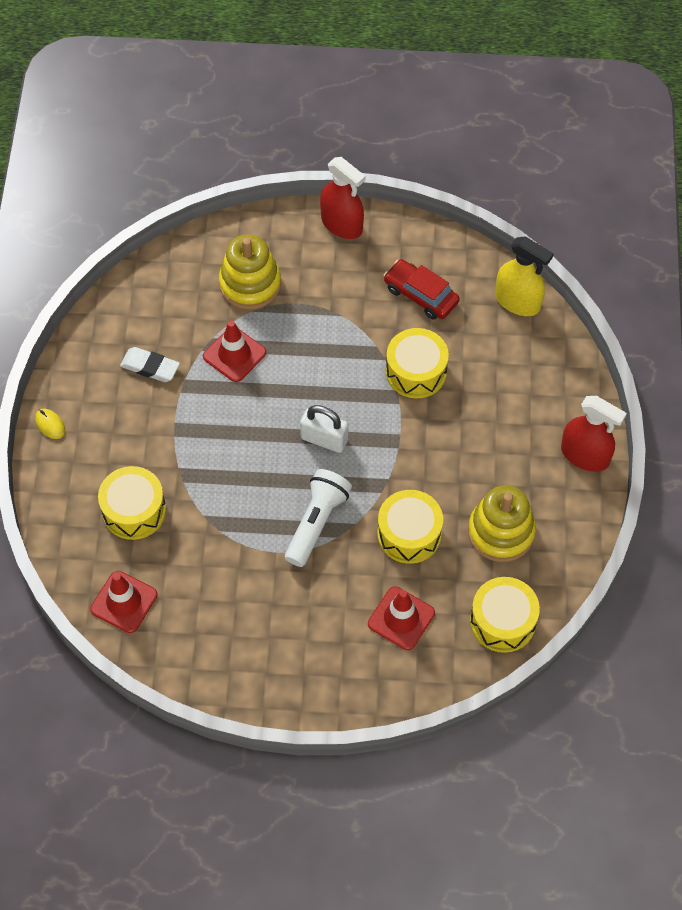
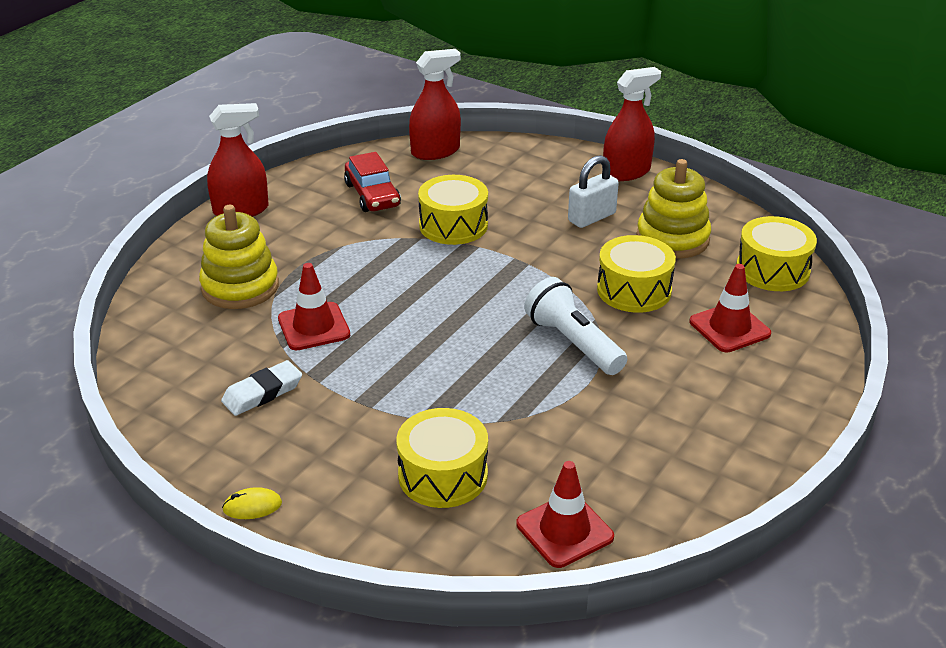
camera: 60 degrees left, 25 degrees down
(324, 439) = (477, 304): white padlock -> white padlock (591, 217)
(421, 295) = (372, 195): red car -> red car turned 90 degrees counterclockwise
(517, 301) = (435, 151): yellow spray bottle -> red spray bottle

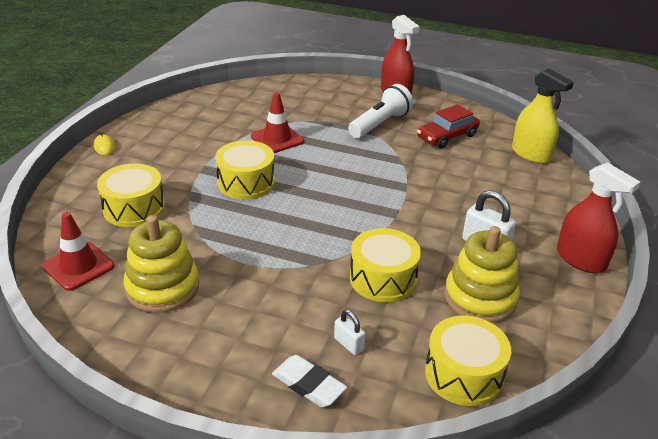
camera: 75 degrees right, 0 degrees up
(240, 287) = (310, 108): yellow stacking toy -> yellow stacking toy (162, 287)
(262, 393) = (206, 133): white eraser -> white eraser (308, 385)
(435, 151) = (531, 154): red spray bottle -> yellow spray bottle
(453, 225) = (428, 176): yellow drum -> yellow drum (246, 182)
(573, 343) = (294, 251): white flashlight -> white flashlight (380, 124)
(729, 328) = (348, 344): red traffic cone -> white padlock

